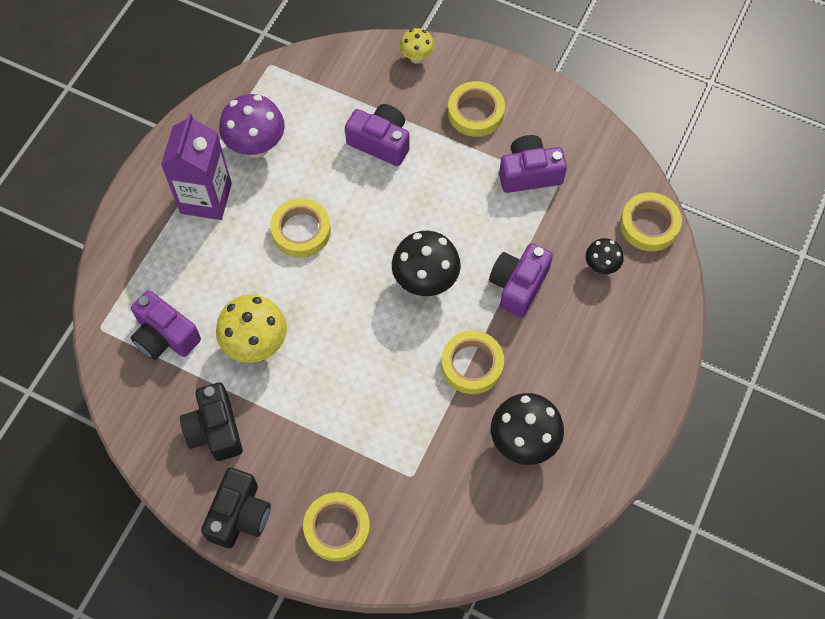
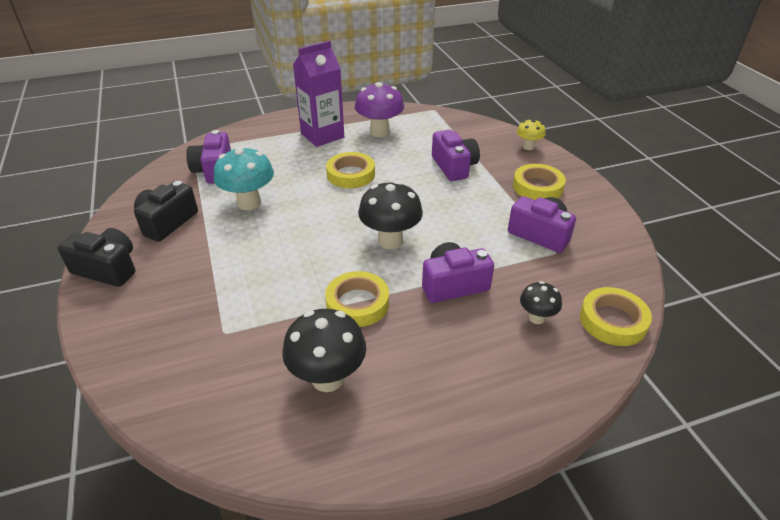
camera: 45 degrees right, 25 degrees down
(239, 515) = (108, 269): black camera -> black camera turned 135 degrees counterclockwise
(256, 344) = (249, 203): yellow mushroom -> turquoise mushroom
(337, 528) = (138, 321): yellow tape -> none

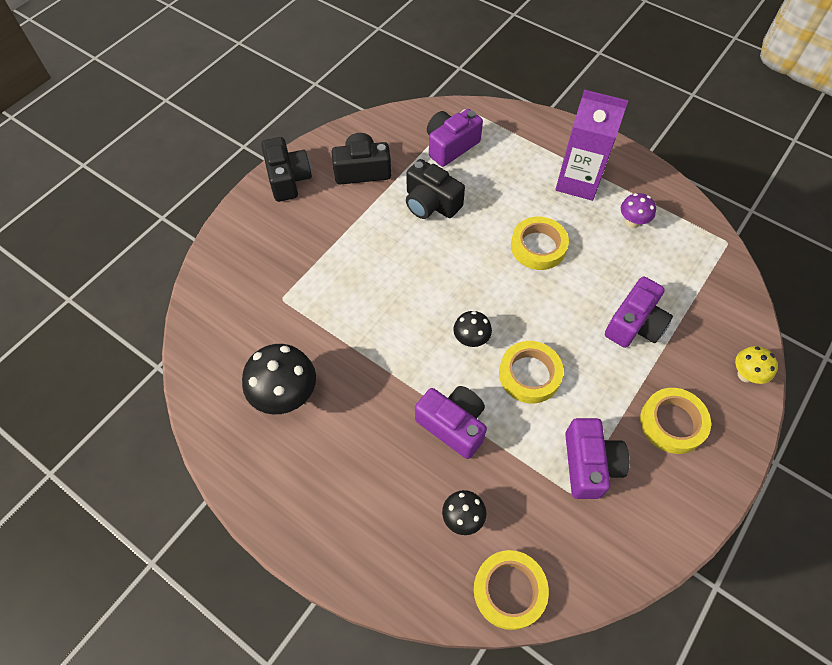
camera: 55 degrees right, 20 degrees up
(249, 203) = (431, 203): turquoise mushroom -> black camera
(357, 303) = (375, 365): yellow tape -> yellow tape (529, 374)
(379, 132) = (632, 222): purple mushroom -> purple mushroom, size x0.56
(390, 240) = (471, 340): black mushroom -> black mushroom, size x0.56

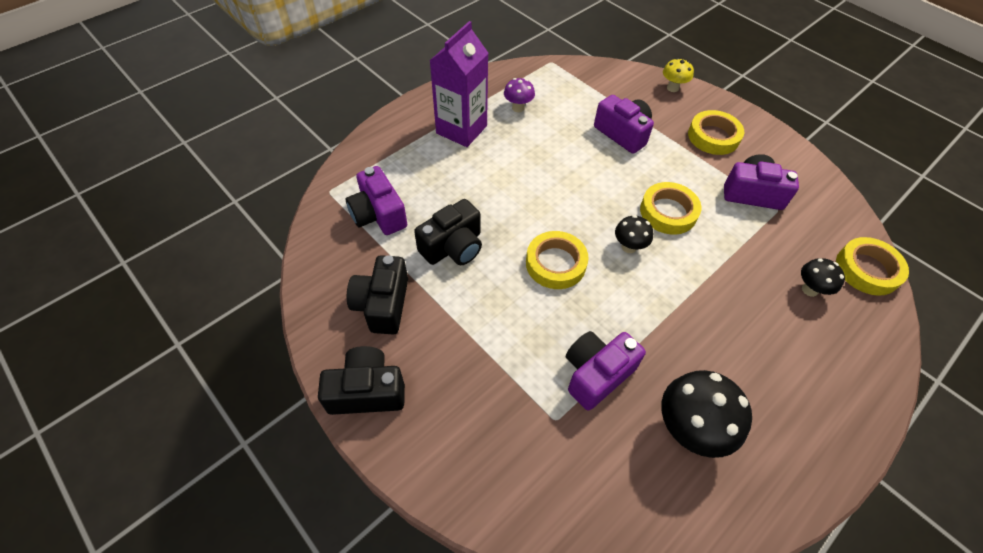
camera: 80 degrees left, 5 degrees down
(453, 425) = (719, 279): purple camera -> purple camera (596, 374)
(538, 247) = (530, 174): yellow tape -> yellow tape (555, 263)

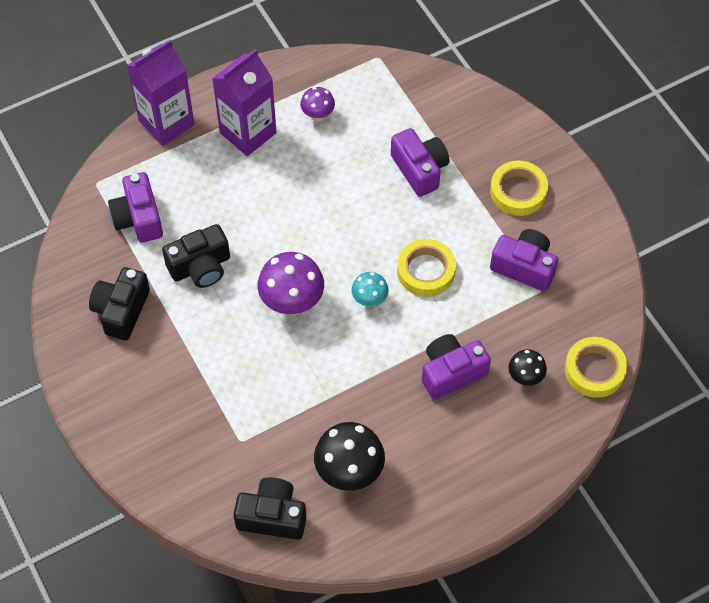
camera: 15 degrees right, 5 degrees up
(367, 391) = (91, 384): black camera -> black camera (272, 516)
(384, 133) = (166, 123): none -> purple carton
(555, 263) = (292, 303): yellow tape -> purple mushroom
(596, 374) = (290, 411): purple camera -> purple camera (451, 372)
(629, 247) = (369, 300): black mushroom -> turquoise mushroom
(672, 88) = (504, 119): yellow mushroom -> none

